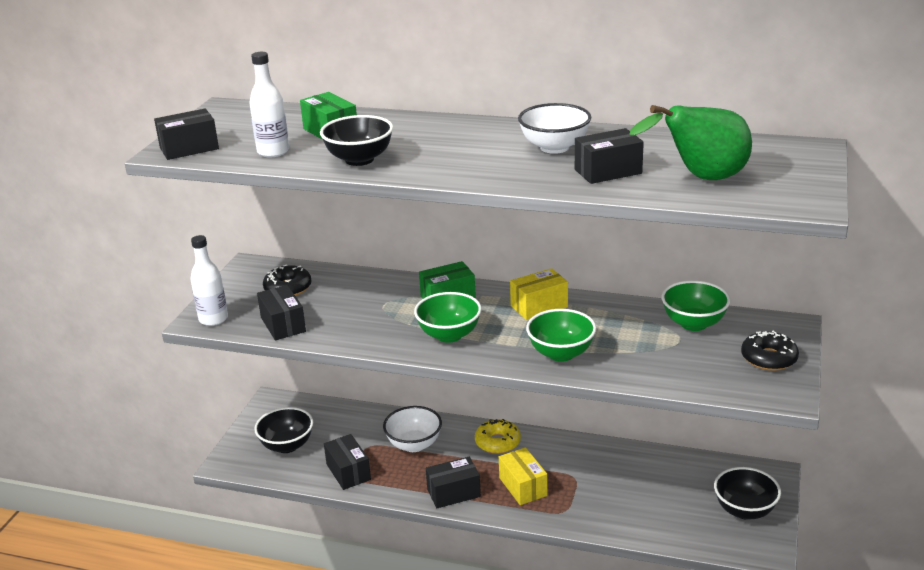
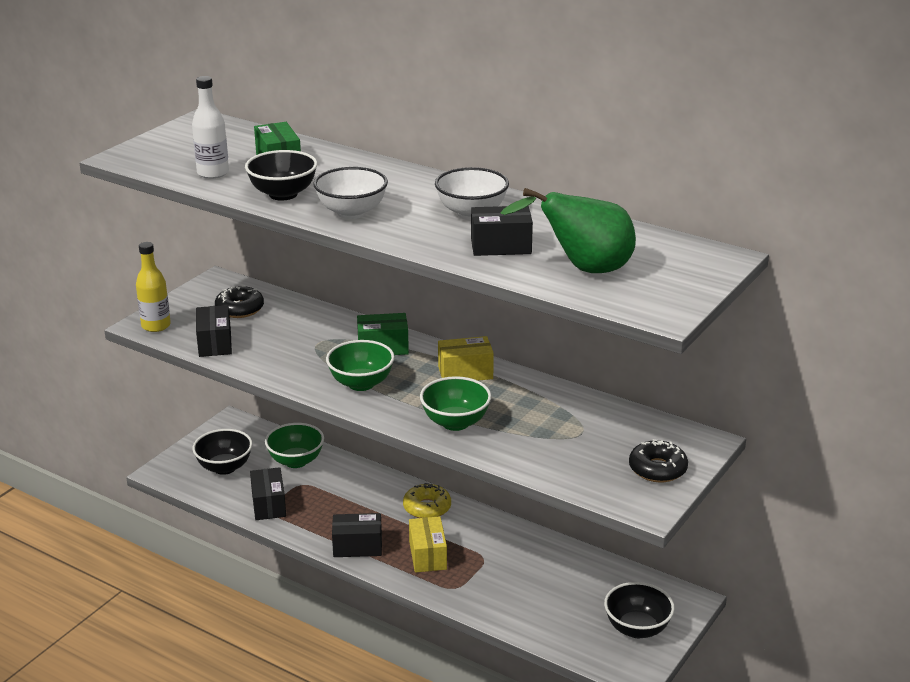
camera: 15 degrees right, 0 degrees up
(189, 148) = (142, 157): black box -> none
(213, 319) = (156, 326): white bottle -> yellow bottle
(414, 445) = (344, 492): white bowl -> white bowl (351, 212)
(693, 323) = (607, 420): green bowl -> green bowl (296, 461)

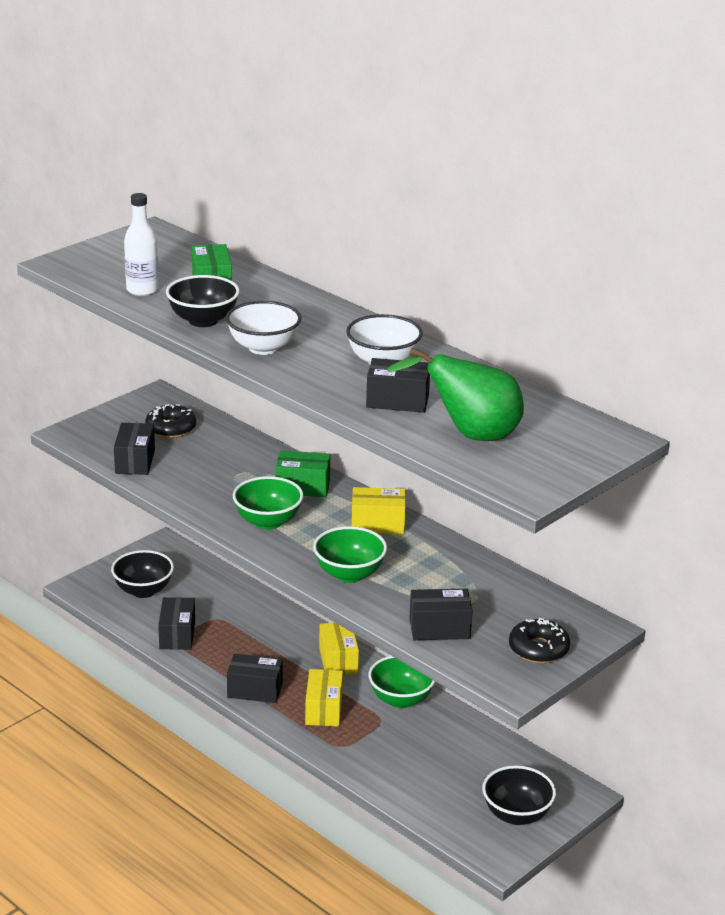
camera: 10 degrees right, 0 degrees up
(156, 326) = (82, 436): yellow bottle -> none
(296, 461) = (217, 594): green bowl -> green bowl (401, 699)
(427, 508) = (338, 661): yellow donut -> yellow box
(558, 462) = (439, 628): none -> black box

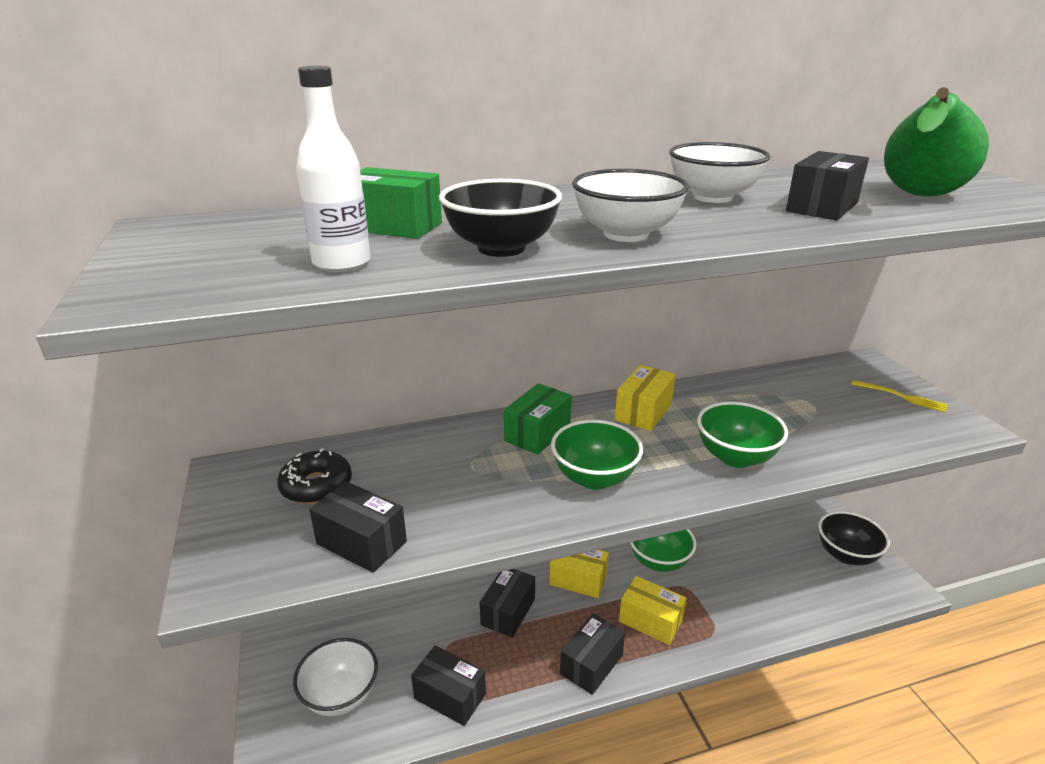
camera: 60 degrees left, 0 degrees up
(143, 590) = (341, 695): black bowl -> white bowl
(439, 628) = (859, 435): black box -> black box (508, 612)
(538, 649) = (902, 397): black donut -> yellow fork

